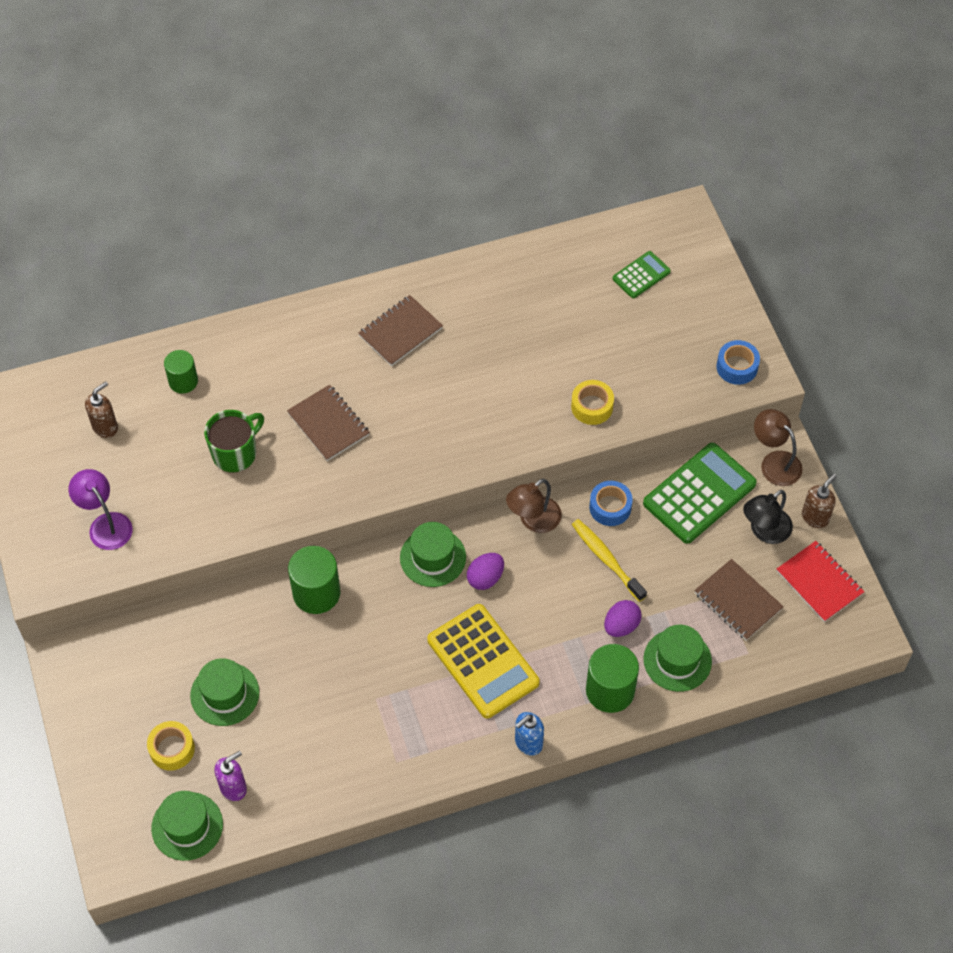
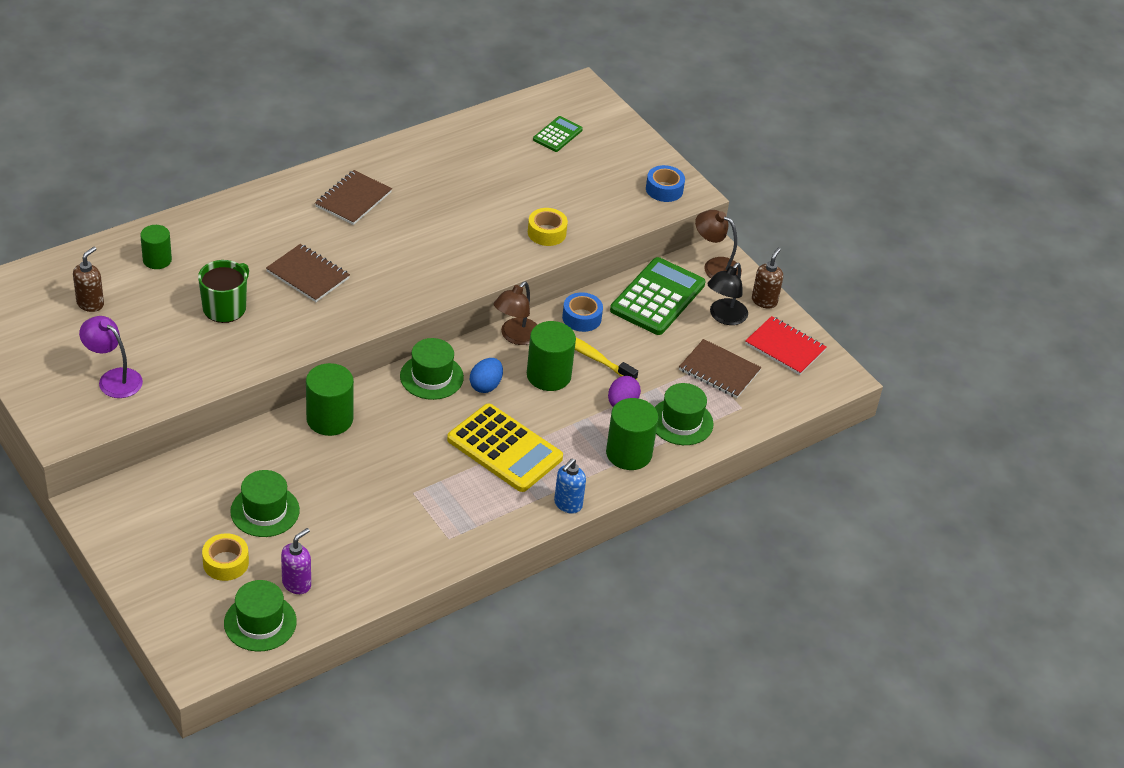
camera: 20 degrees left, 15 degrees down
(485, 578) = (486, 385): purple egg -> blue egg
(554, 576) = (548, 375): none -> green cylinder

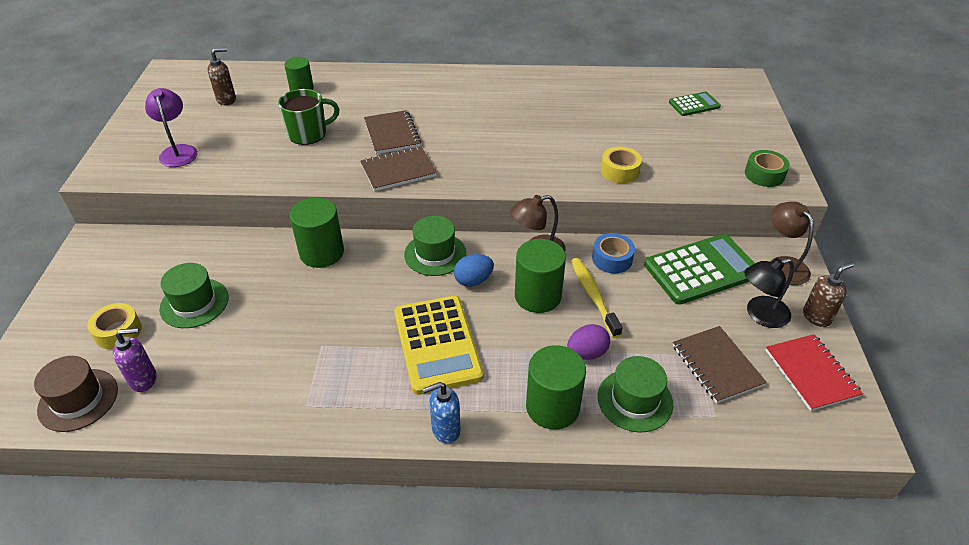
camera: 40 degrees right, 0 degrees up
(260, 622) = (78, 400): green hat -> brown hat
(353, 199) = (481, 96): brown notebook -> brown notebook (398, 170)
(664, 189) = (764, 174): blue tape -> green tape

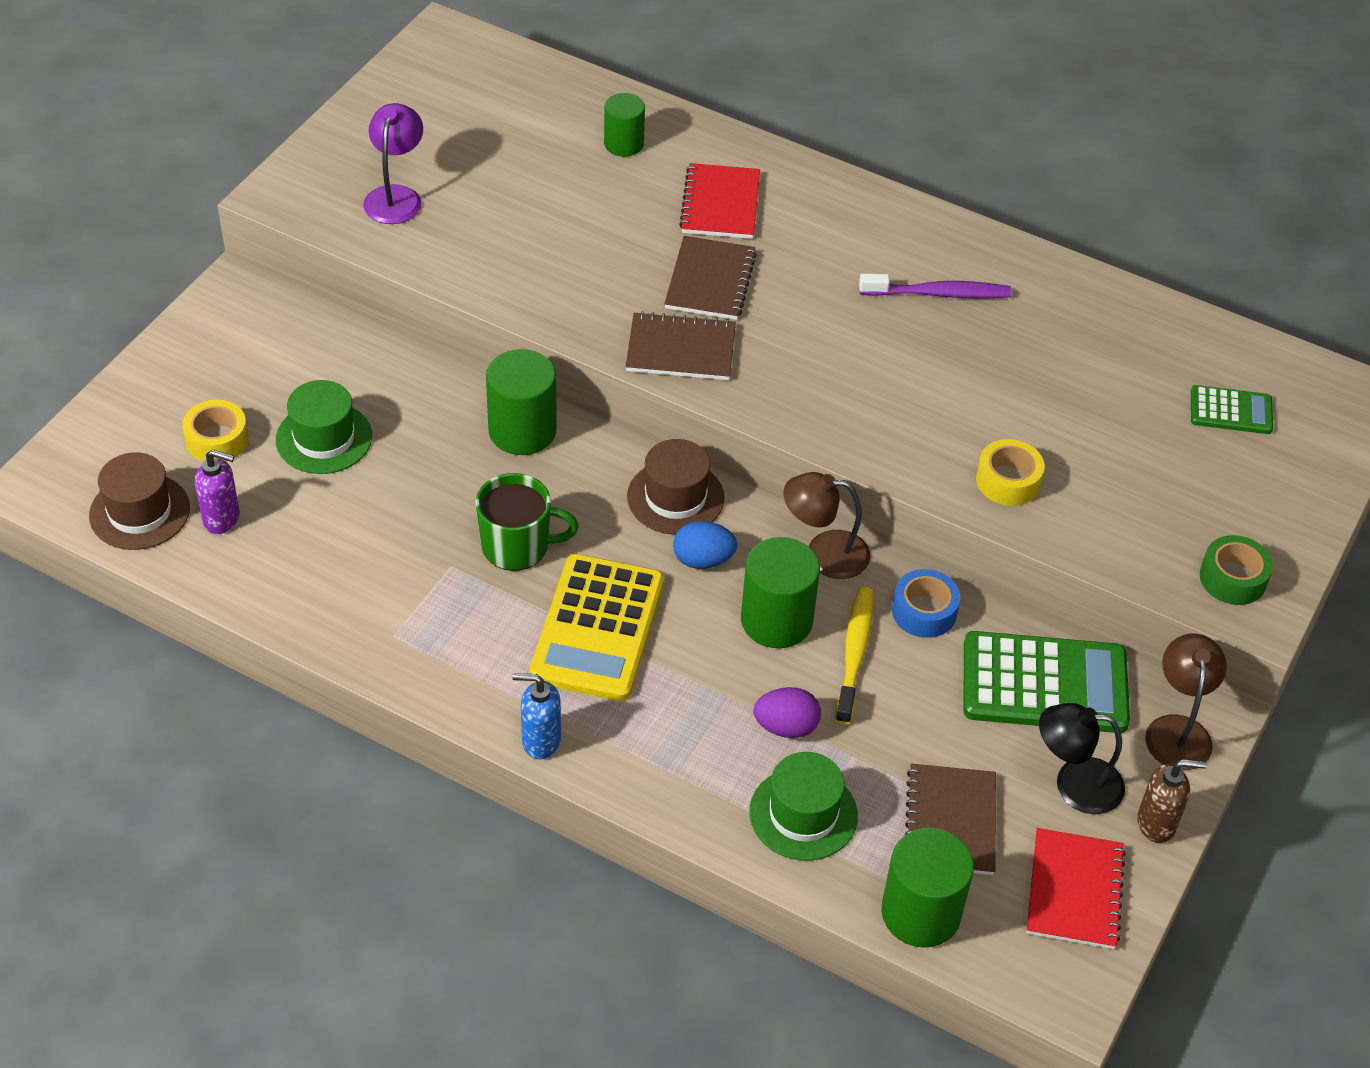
camera: 25 degrees right, 5 degrees up
(227, 100) = (504, 125): brown soap dispenser -> none
(308, 134) = (589, 234): green mug -> green mug (517, 546)
(373, 99) = (720, 204): none -> red notebook
(435, 254) = (675, 497): green hat -> brown hat
(516, 102) = (938, 294): none -> purple toothbrush
(552, 407) = (691, 774): green cylinder -> green cylinder (920, 913)

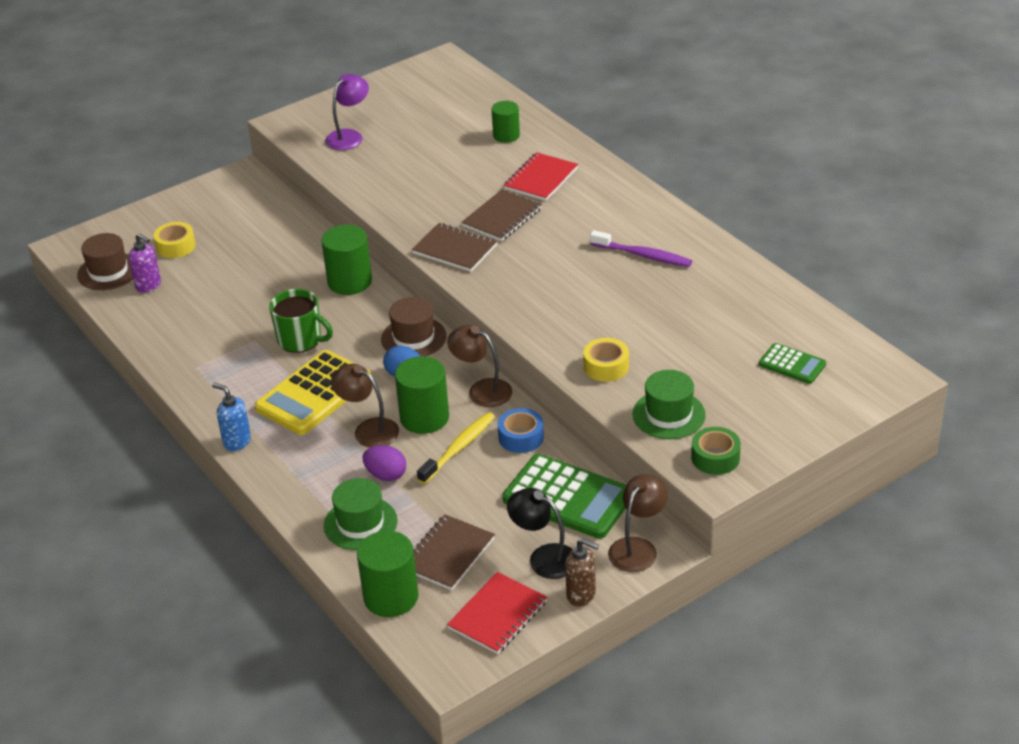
camera: 30 degrees right, 10 degrees down
(324, 438) = (234, 259): green hat -> green hat (669, 415)
(713, 663) = (368, 429): none -> brown lamp

